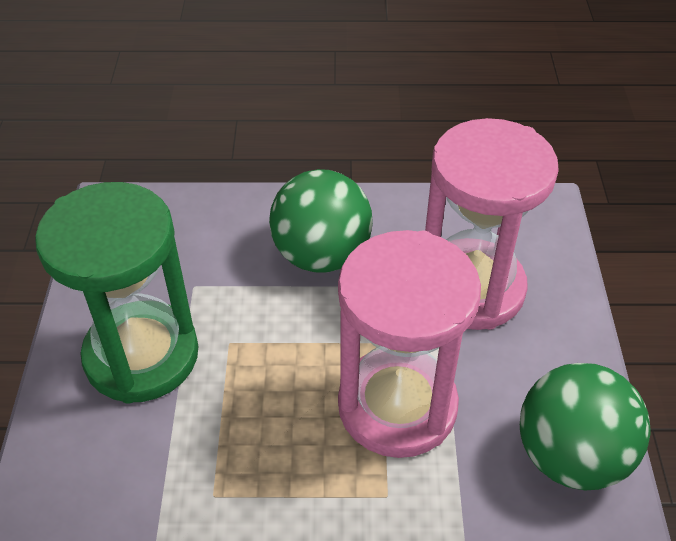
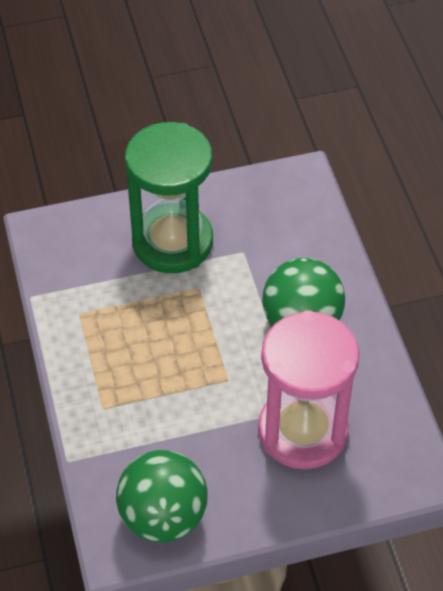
camera: 75 degrees right, 5 degrees up
(397, 406) = (175, 400): pink hourglass -> none

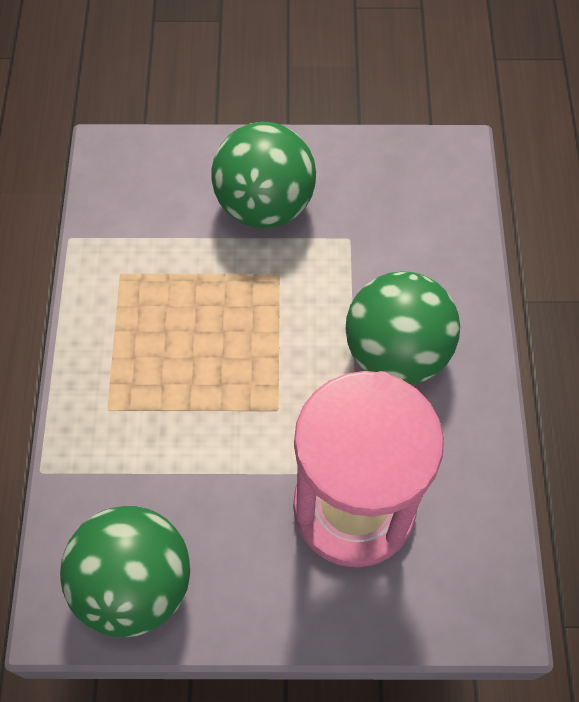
camera: 15 degrees right, 10 degrees up
(172, 242) = (265, 205): green hourglass -> green ball

